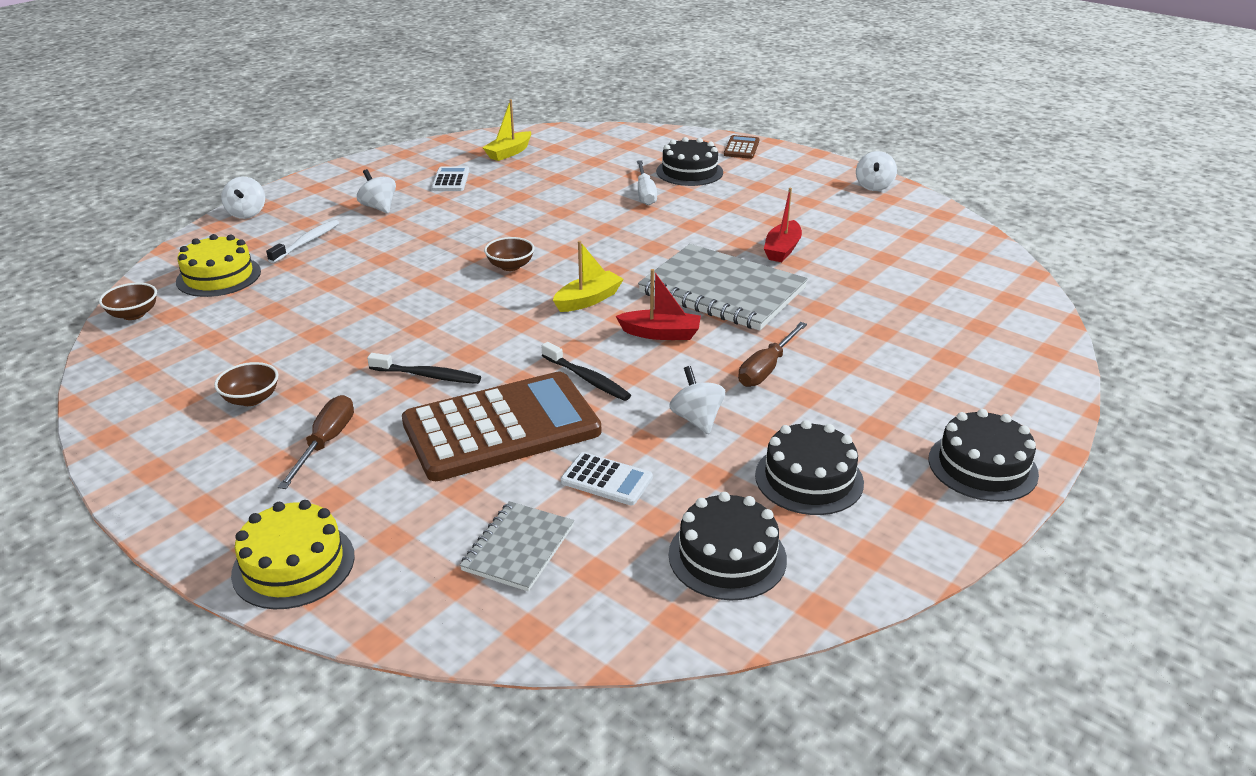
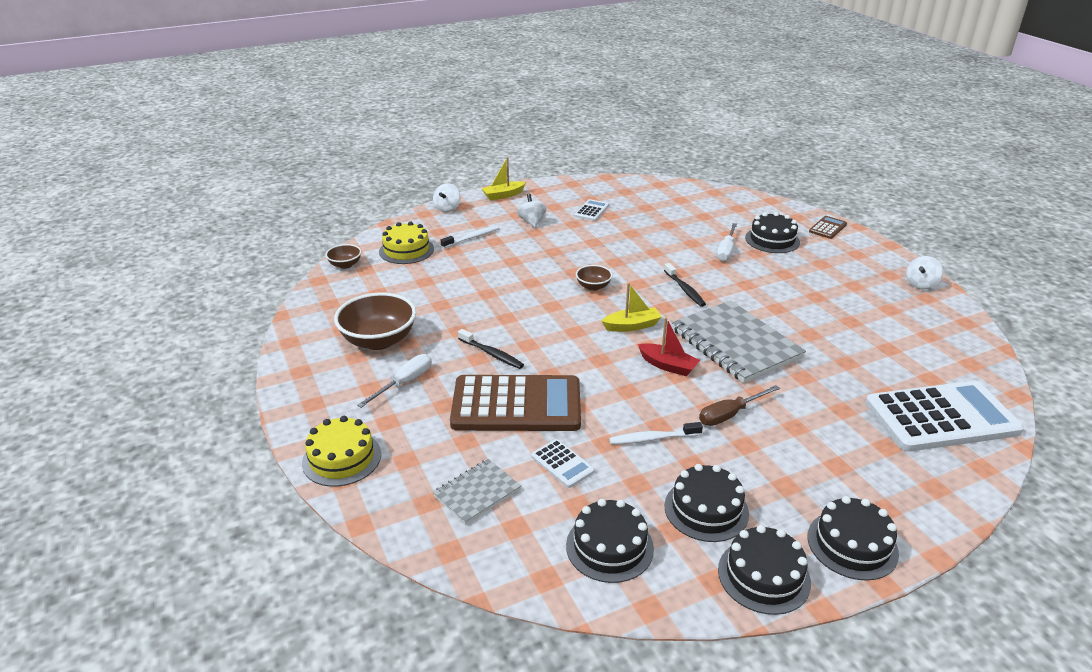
camera: 25 degrees right, 0 degrees up
(251, 399) = (379, 340): brown bowl -> brown bowl, size x1.96
(326, 442) = (404, 383): brown screwdriver -> white screwdriver
(509, 153) = (645, 197): yellow boat -> yellow boat (503, 195)
(587, 379) = (594, 386): black toothbrush -> black toothbrush (685, 289)
(696, 419) = (652, 438): white spinning top -> white toothbrush
(782, 249) = (805, 321): red boat -> none
(917, 529) = (763, 576): none -> black cake
(981, 313) = (941, 417): none -> white calculator

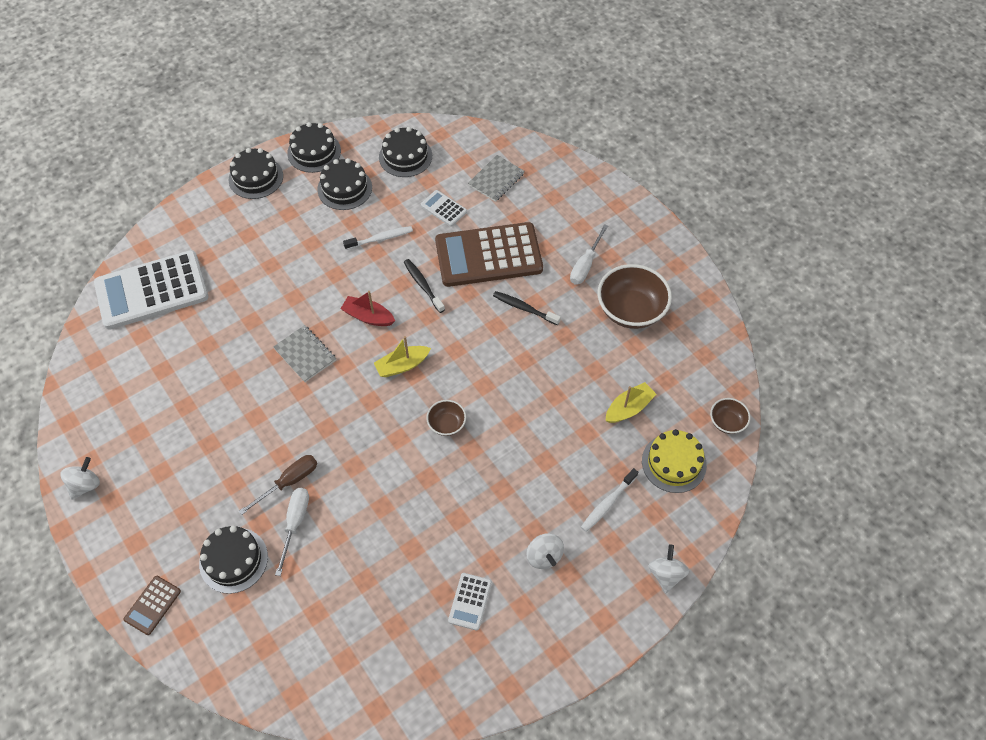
camera: 170 degrees right, 25 degrees up
(342, 458) = (598, 192): yellow cake -> none
(503, 195) = (602, 628): yellow boat -> yellow boat (629, 408)
(685, 289) = (349, 434): black toothbrush -> black toothbrush (423, 285)
(729, 414) = (320, 270): brown screwdriver -> brown screwdriver (289, 482)
(735, 344) = (305, 354): grey notebook -> grey notebook, size x0.53

